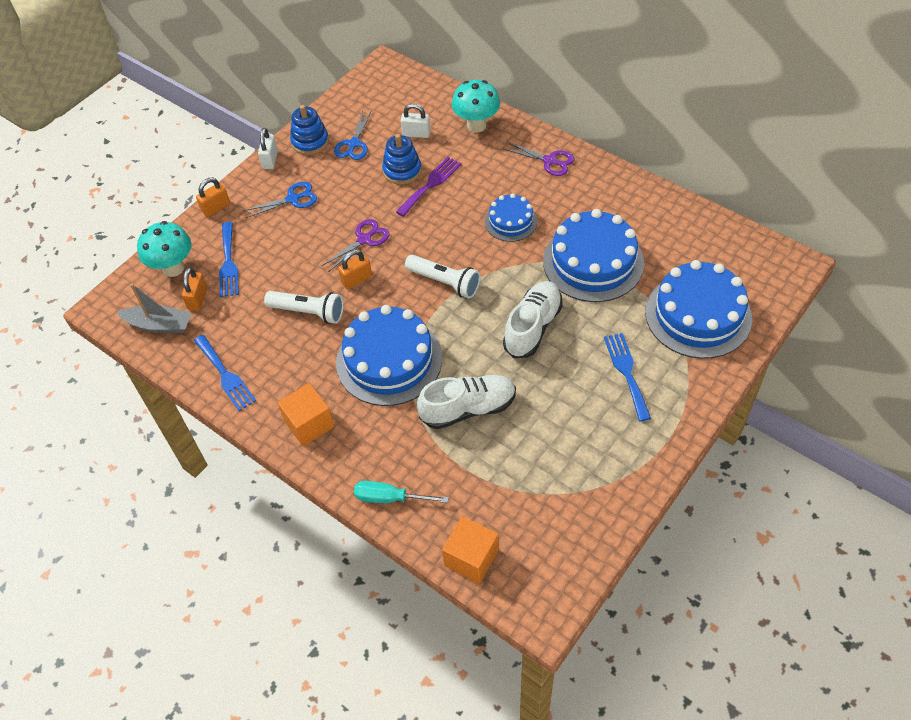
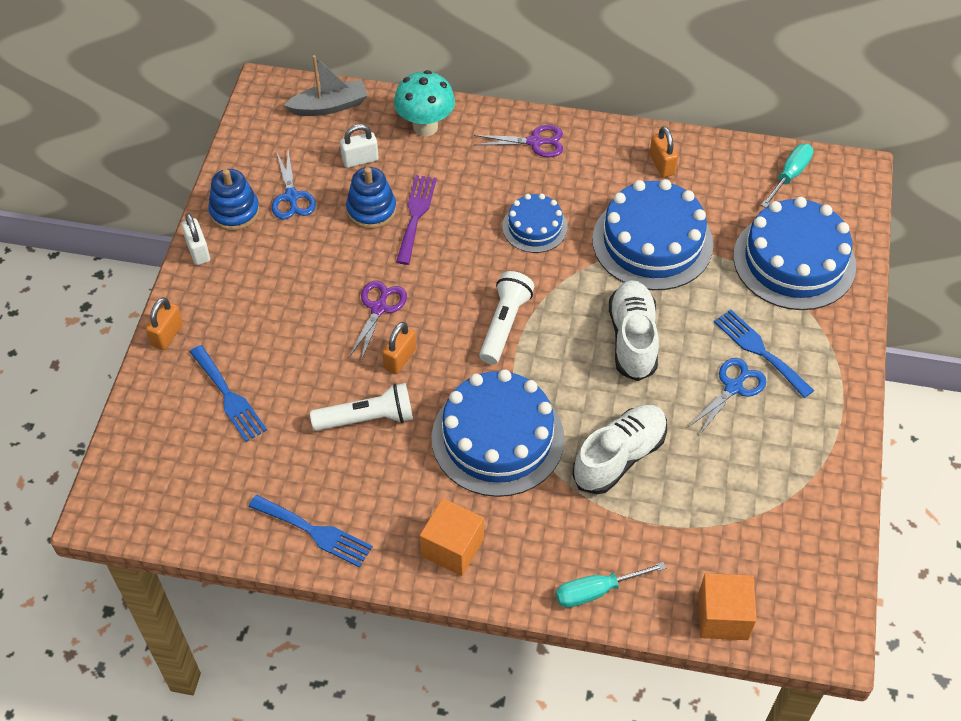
camera: 30 degrees left, 0 degrees up
(159, 325) = (191, 505): grey boat -> grey boat (329, 106)
(173, 268) = (161, 429): turquoise mushroom -> none
(198, 299) = (219, 455): orange padlock -> orange padlock (662, 165)
(293, 199) = (259, 290): blue scissors -> blue scissors (733, 387)
(445, 282) = (504, 324): white flashlight -> white flashlight turned 75 degrees counterclockwise
(736, 249) = (790, 175): none -> turquoise screwdriver

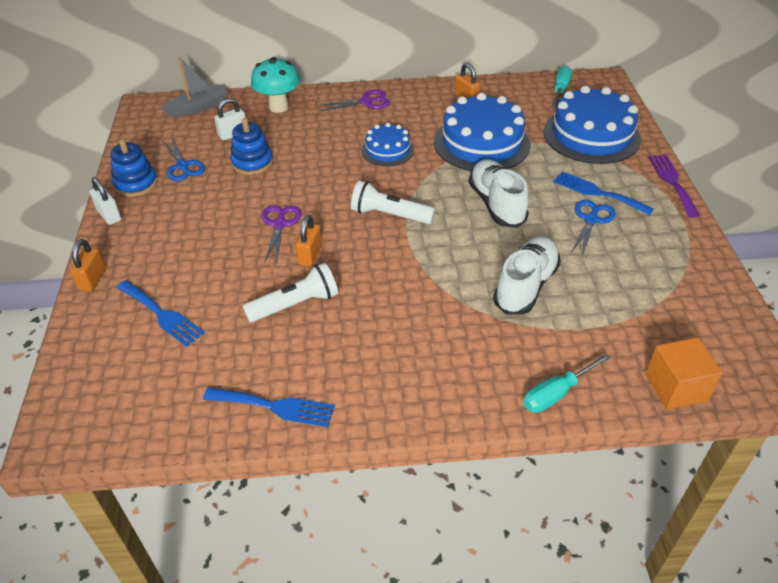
camera: 15 degrees left, 10 degrees down
(416, 215) = (290, 159): purple fork -> purple fork (672, 182)
(452, 547) = (410, 389): orange cube -> none
(497, 438) = (416, 294): blue cake -> none
(504, 324) = (389, 215): white flashlight -> white flashlight turned 75 degrees counterclockwise

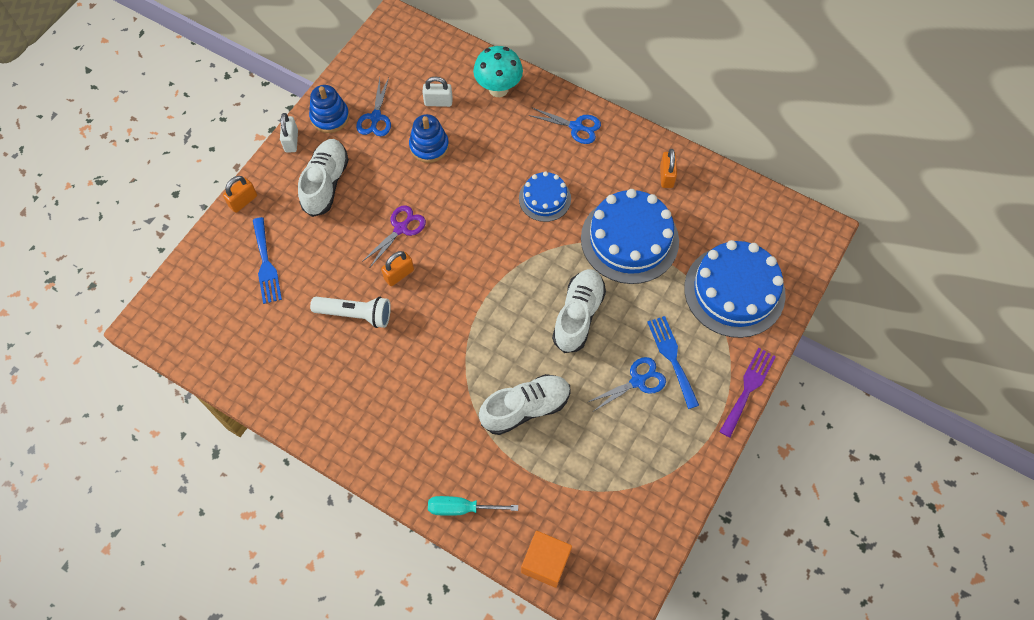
camera: 35 degrees right, 20 degrees up
(173, 228) = (326, 183): none -> white shoe
(198, 107) = (434, 50): grey boat -> none
(274, 407) = (282, 390): blue fork -> none
(366, 102) = (576, 127): purple scissors -> blue scissors
(389, 215) = (487, 272): white flashlight -> none
(560, 89) = (765, 216): turquoise screwdriver -> none

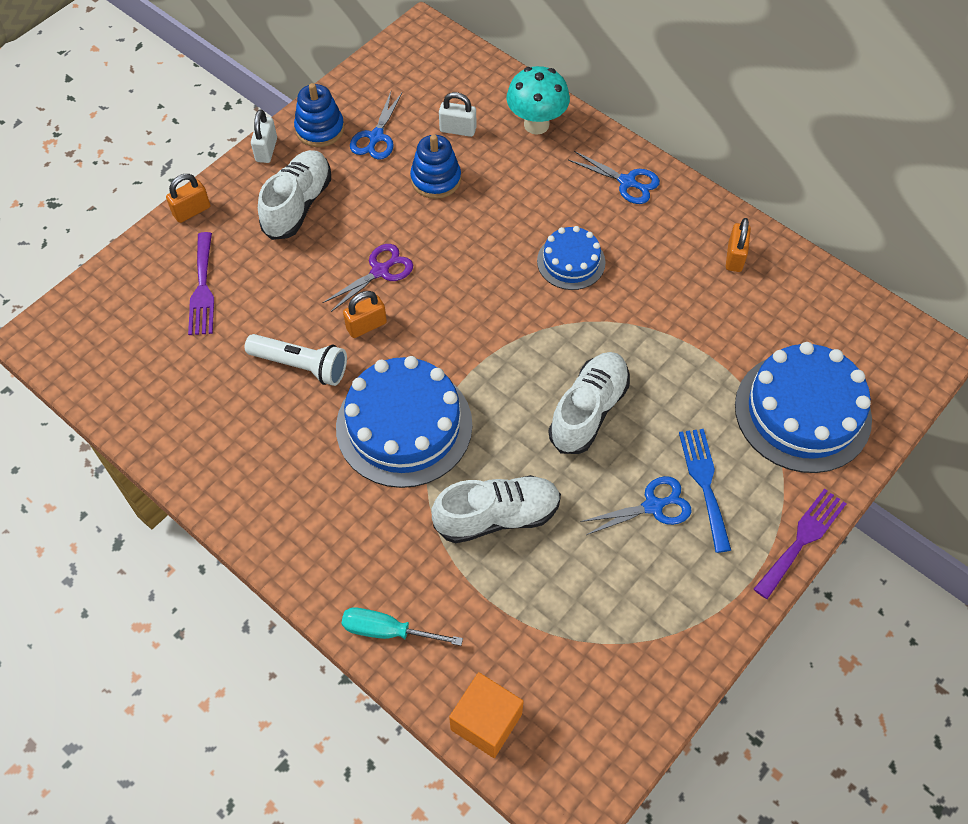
camera: 10 degrees right, 5 degrees down
(266, 264) = (202, 289): blue fork -> purple fork
(629, 239) = (673, 327): blue cake -> blue cake (404, 426)

